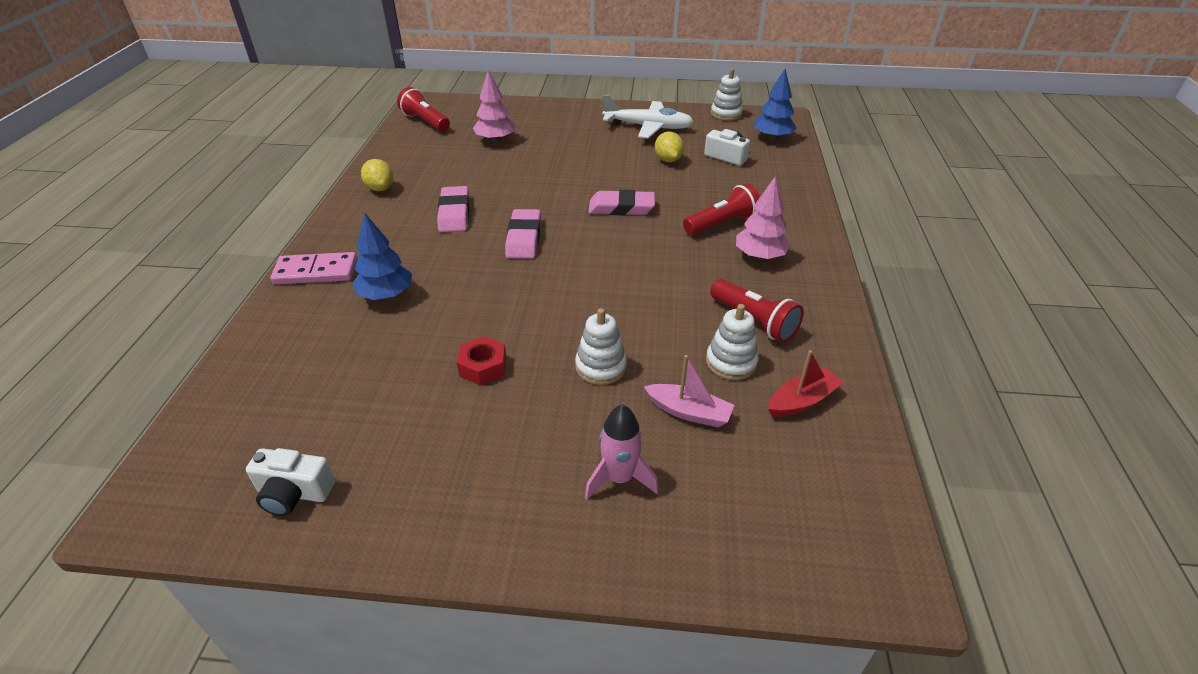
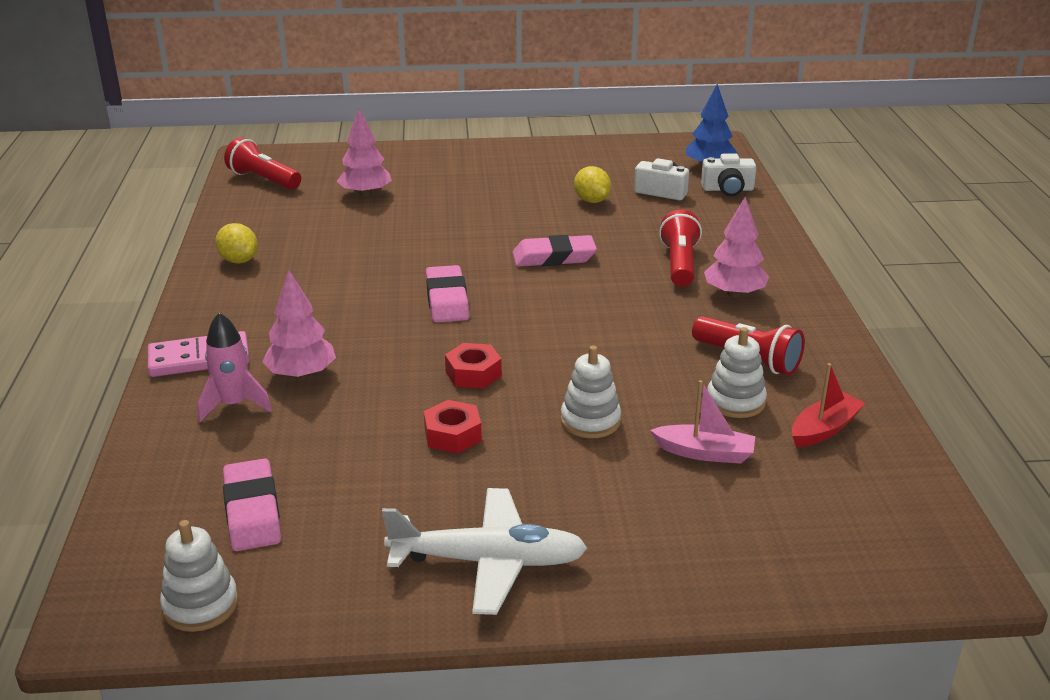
camera: 10 degrees left, 10 degrees down
(294, 493) = (283, 579): white camera -> white camera (727, 189)
(386, 295) = (301, 375): blue tree -> pink tree
(454, 213) = (348, 280): pink eraser -> pink eraser (252, 511)
(520, 309) = (473, 374): none -> red nut
(619, 478) = (650, 522): pink rocket -> pink rocket (234, 405)
(648, 127) = (554, 166): white plane -> white plane (487, 561)
(722, 224) = (679, 264): red flashlight -> red flashlight turned 45 degrees counterclockwise
(726, 114) = (645, 144): white stacking toy -> white stacking toy (200, 605)

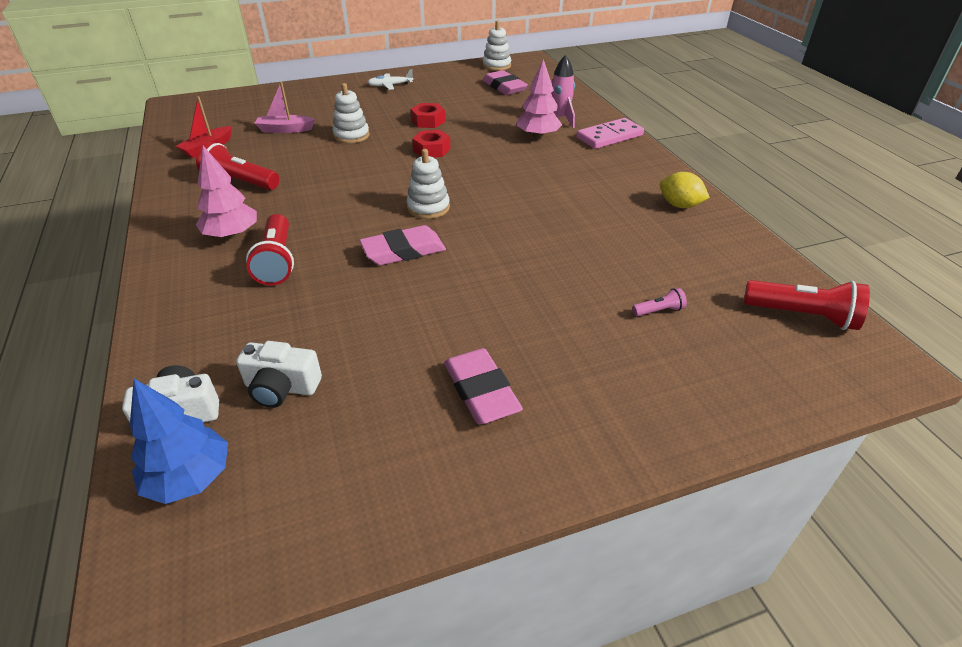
camera: 165 degrees right, 10 degrees up
(365, 194) = (658, 311): pink tree -> pink flashlight
(447, 300) = (479, 195): pink eraser -> pink eraser (481, 391)
(487, 561) = (390, 85): white plane -> white plane, size x0.52
(592, 201) = (378, 348): yellow lemon -> none
(735, 401) = (259, 155): white stacking toy -> white stacking toy (428, 207)

